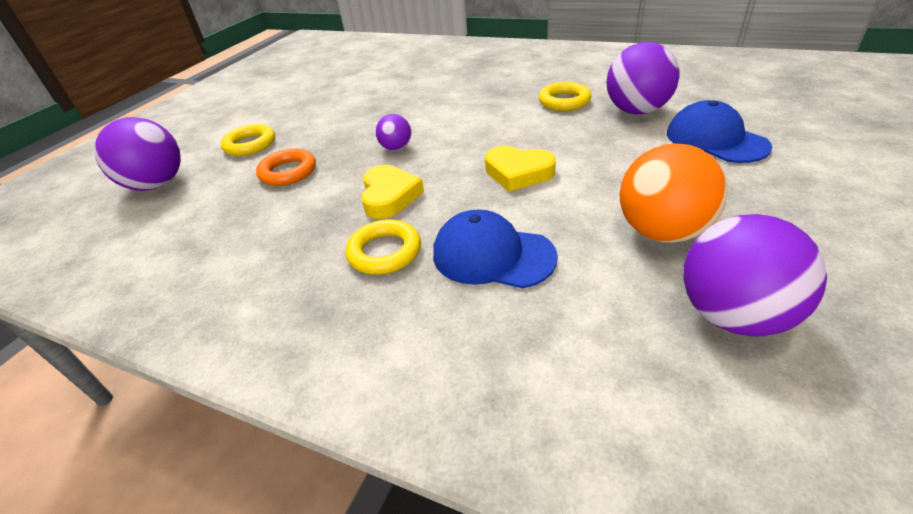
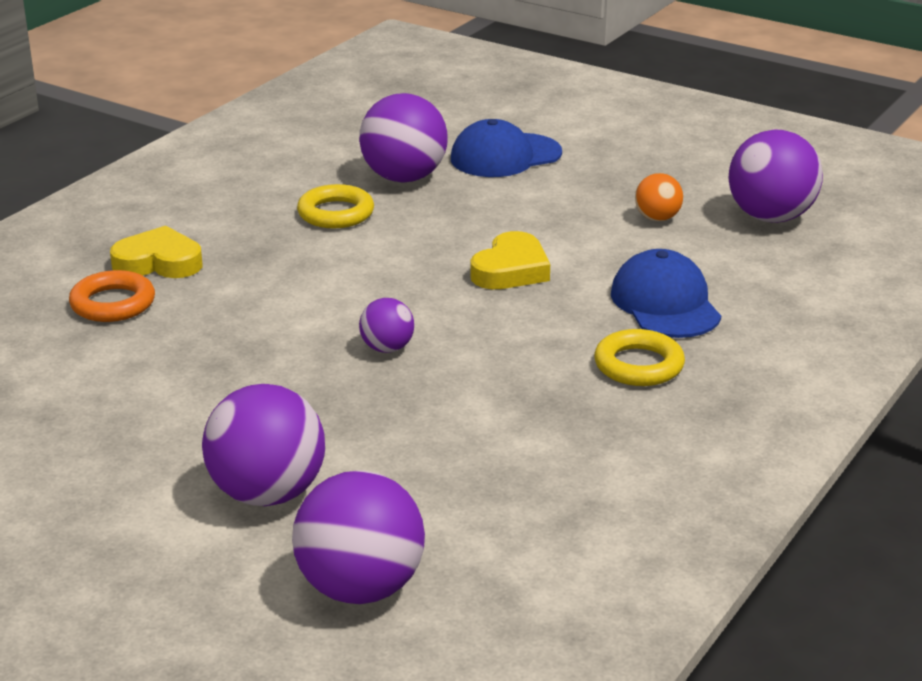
camera: 85 degrees left, 10 degrees down
(250, 144) = (267, 494): yellow ring -> purple ball
(288, 172) = (402, 444): orange ring -> orange ring (113, 303)
(389, 196) = (520, 358): yellow heart -> yellow heart (158, 262)
(492, 255) = (665, 303): blue cap -> blue cap turned 135 degrees clockwise
(661, 231) = (657, 218): orange ball -> orange ball, size x0.52

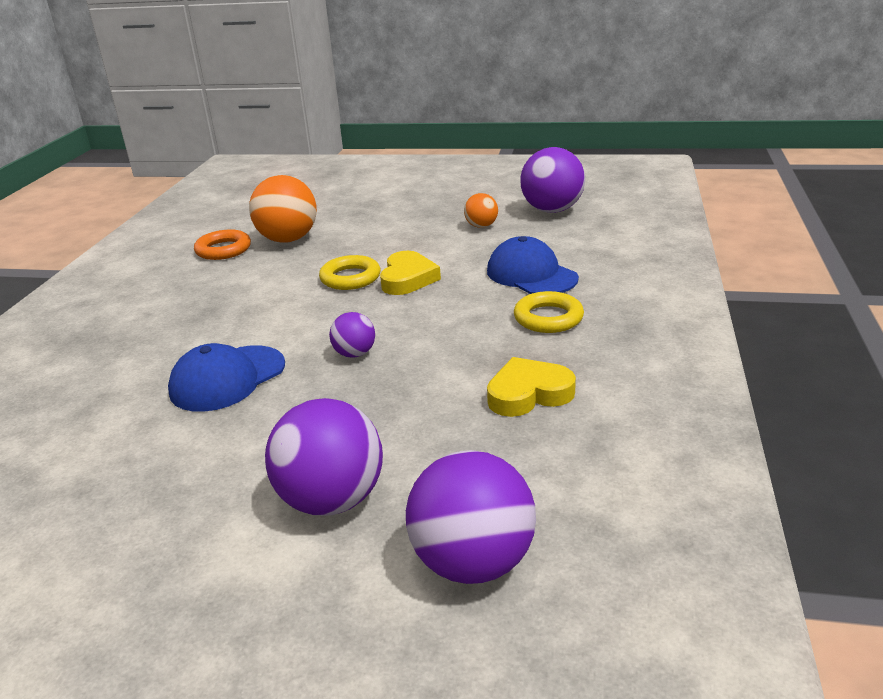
camera: 20 degrees left, 0 degrees up
(113, 303) = (102, 378): orange ring -> orange ring (223, 250)
(158, 262) = (127, 337): yellow heart -> yellow heart (528, 394)
(336, 213) = (252, 272): yellow ring -> yellow ring (350, 278)
(404, 178) = (288, 239): purple ball -> orange ball
(505, 156) = (350, 212): blue cap -> blue cap (227, 378)

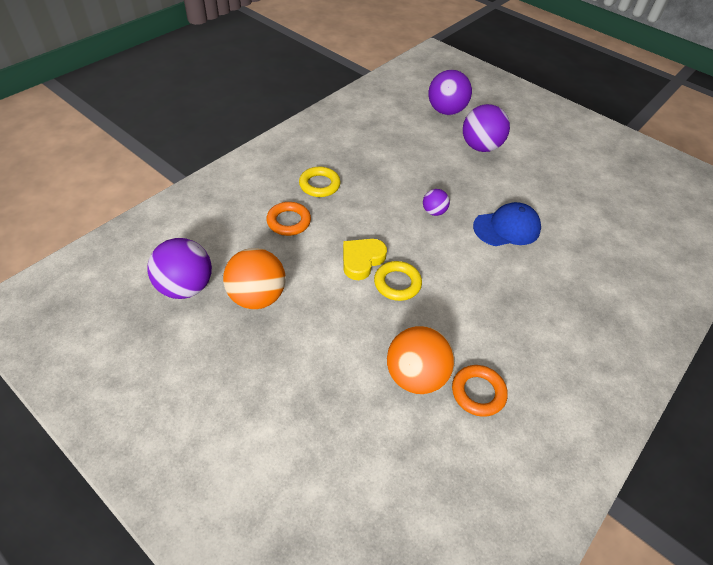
camera: 155 degrees left, 20 degrees up
(481, 226) = (257, 297): orange ball -> orange ball, size x1.92
(528, 394) = (374, 151): yellow heart -> none
(531, 274) = (288, 221): blue cap -> orange ring

